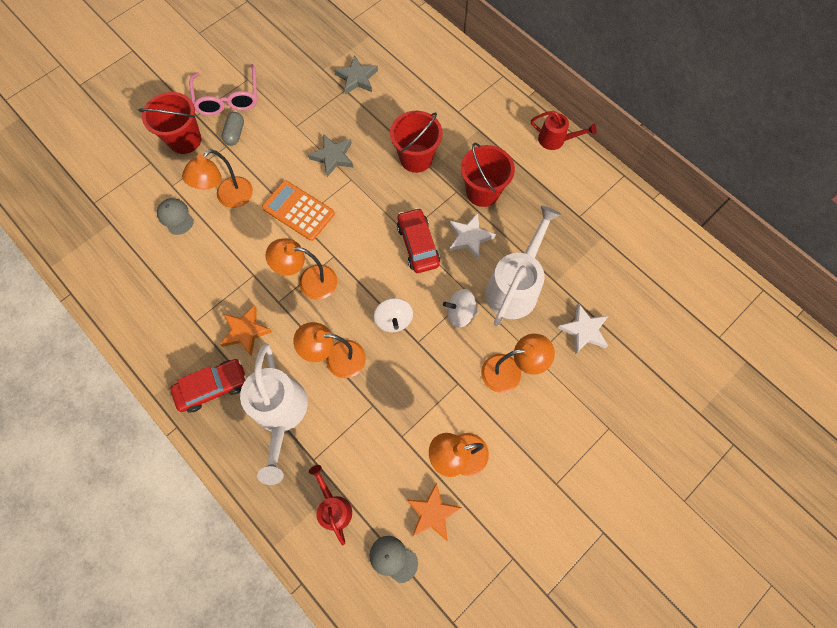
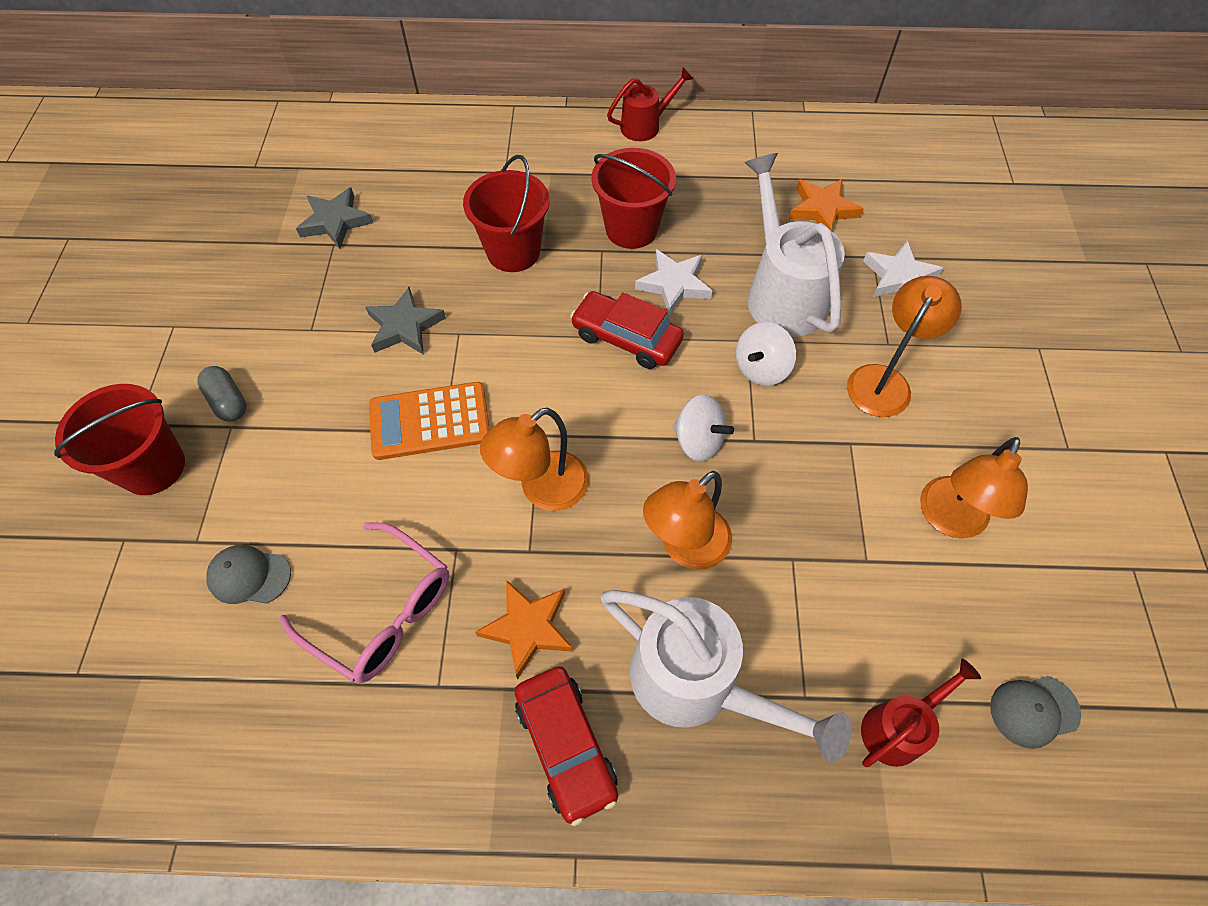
camera: 45 degrees left, 10 degrees down
(213, 387) = (566, 745): red car -> red car turned 135 degrees clockwise
(228, 98) = (168, 368): pink glasses -> pink glasses (382, 612)
(229, 198) = (309, 485): orange lamp -> none
(334, 507) = (898, 727): red watering can -> red watering can turned 120 degrees clockwise
(432, 513) = (1003, 610): orange star -> orange star (822, 209)

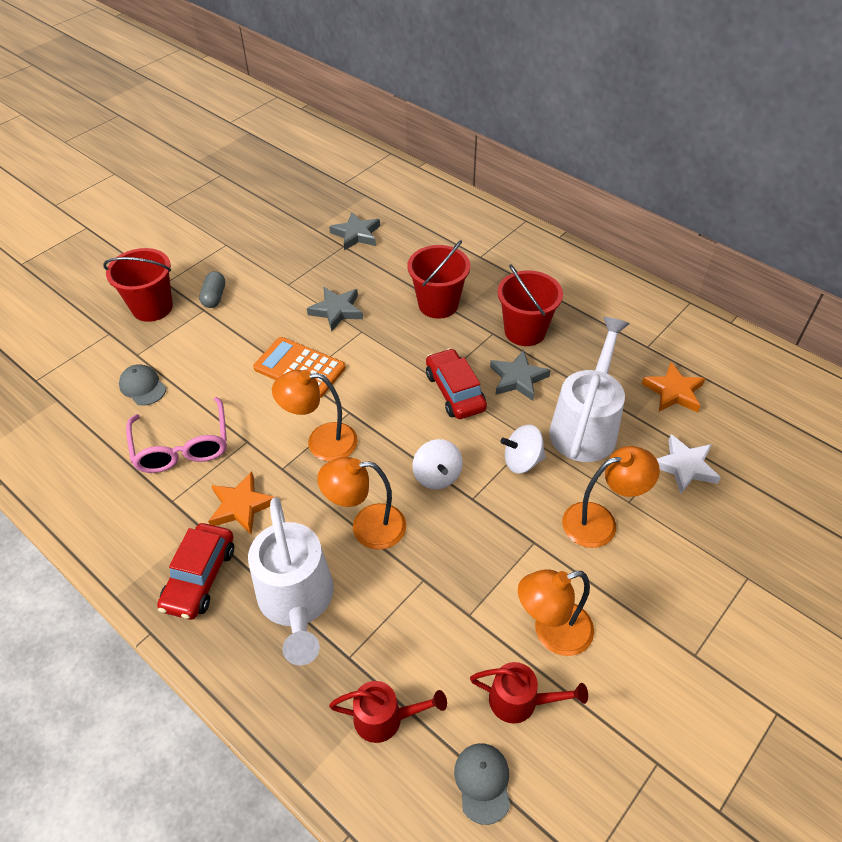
camera: 40 degrees right, 10 degrees down
(646, 126) = (601, 275): red watering can -> red watering can (520, 701)
(674, 284) = (518, 378): white star -> grey star
(1034, 711) = (483, 782): grey cap -> grey cap turned 60 degrees clockwise

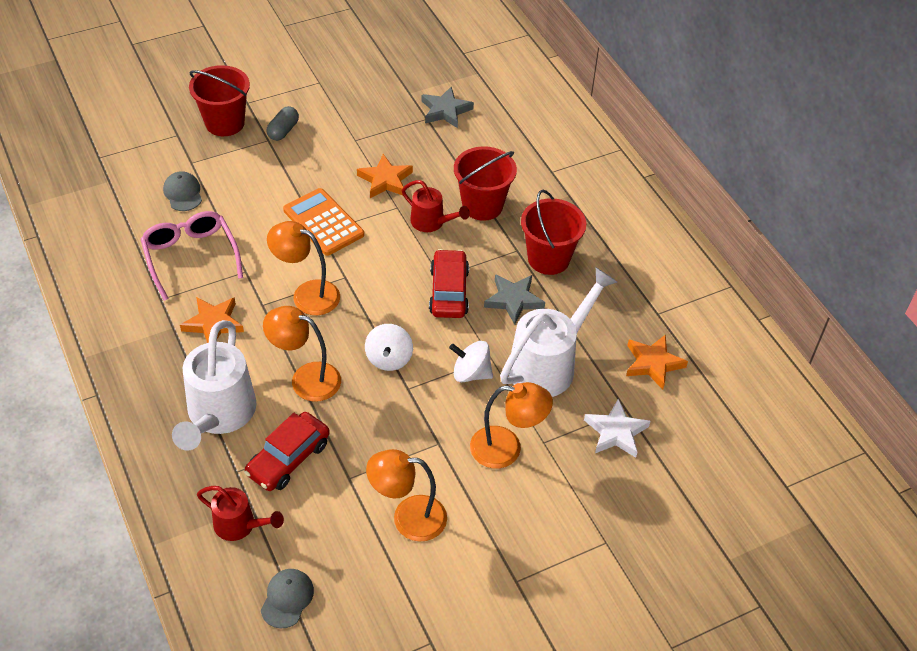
camera: 20 degrees right, 0 degrees up
(182, 446) = (190, 257): pink glasses -> pink glasses turned 150 degrees clockwise
(200, 577) = (153, 367): red car -> red car (288, 459)
(336, 310) = (385, 180): grey star -> orange star
(520, 701) = (351, 556): red watering can -> red watering can (431, 222)

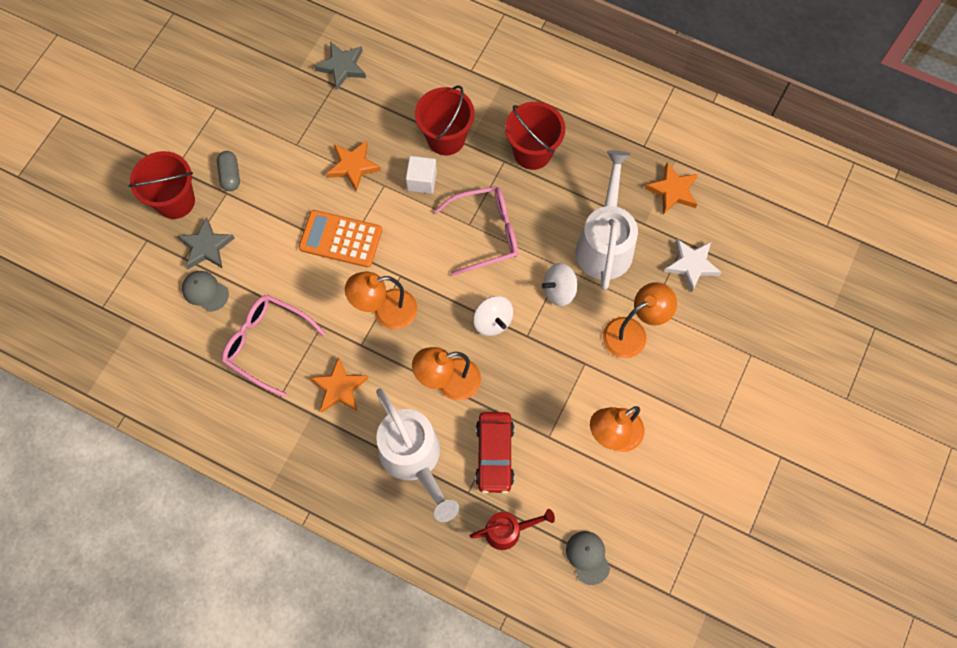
camera: 35 degrees left, 20 degrees up
(431, 222) = (422, 181): red watering can -> white cube
(448, 291) = (486, 233): red car -> pink glasses
(513, 300) = (537, 207): grey star -> grey star (206, 247)

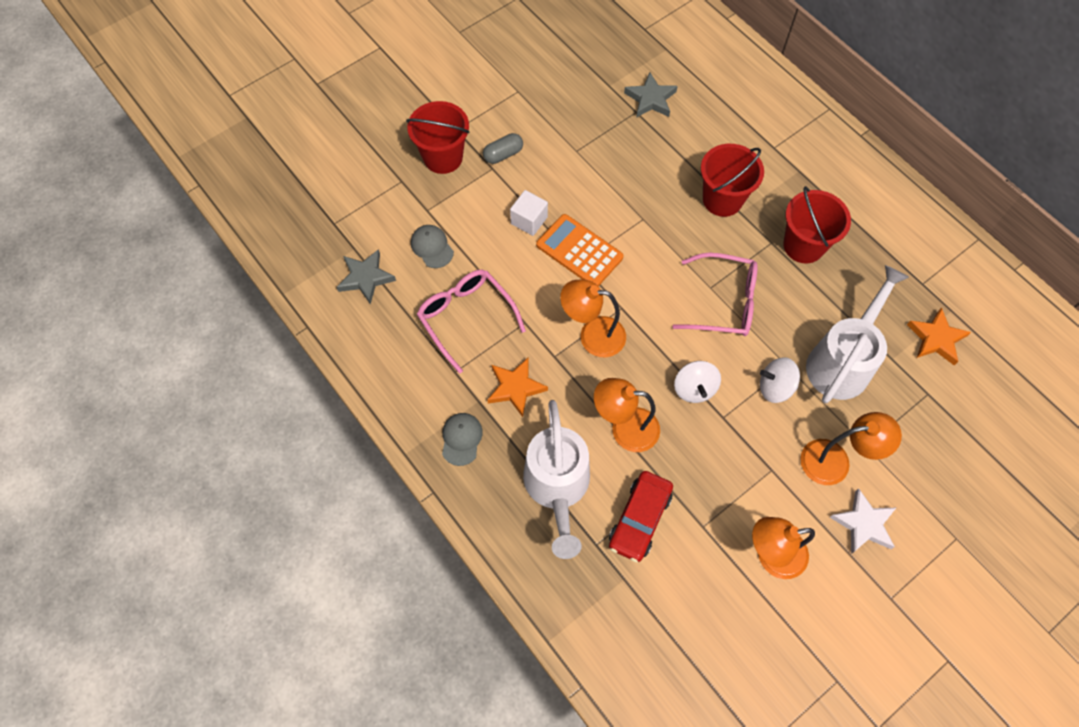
camera: 25 degrees right, 5 degrees down
(206, 247) = (452, 208): grey star -> grey star (366, 278)
(230, 175) = (503, 154): grey capsule -> grey capsule turned 45 degrees clockwise
(353, 166) = (621, 190): orange star -> none
(422, 181) = (681, 229): white cube -> white cube (529, 220)
(508, 530) = (621, 602): red watering can -> none
(588, 557) = (692, 668): grey cap -> grey cap (461, 439)
(691, 265) = (927, 420): white star -> white star (863, 524)

